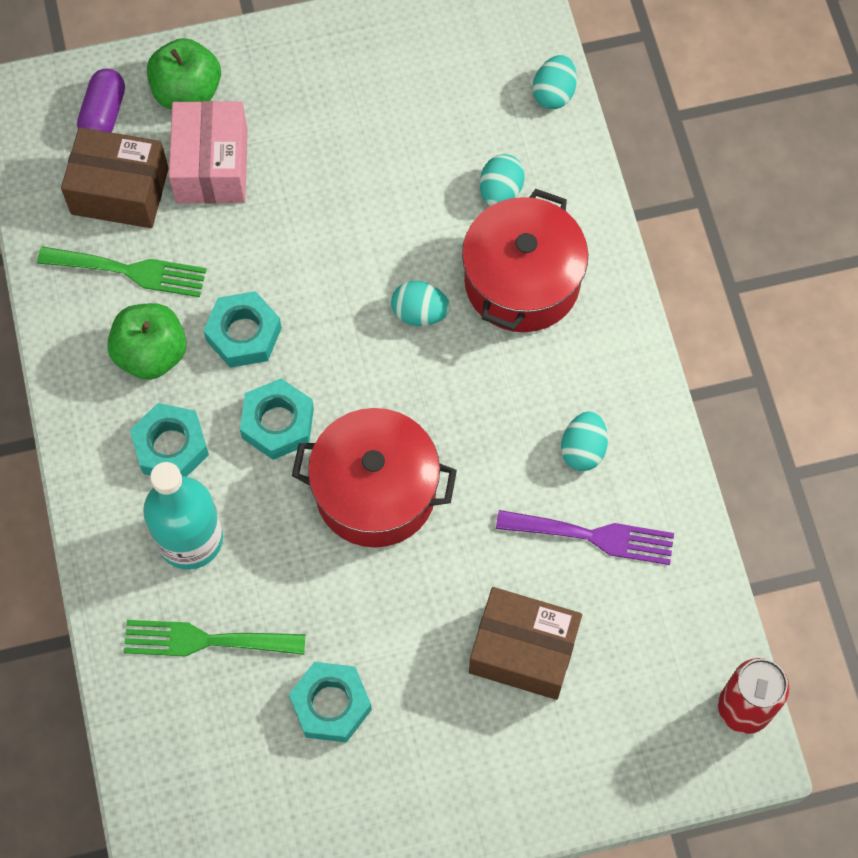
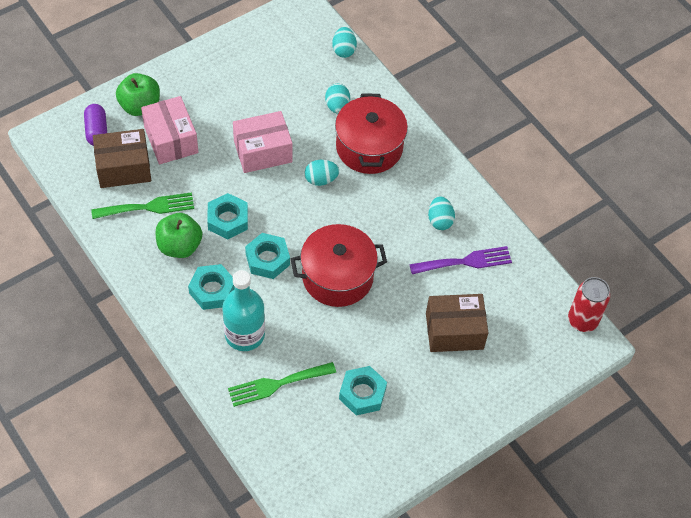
camera: 25 degrees left, 10 degrees down
(347, 233) = (263, 151): none -> pink box

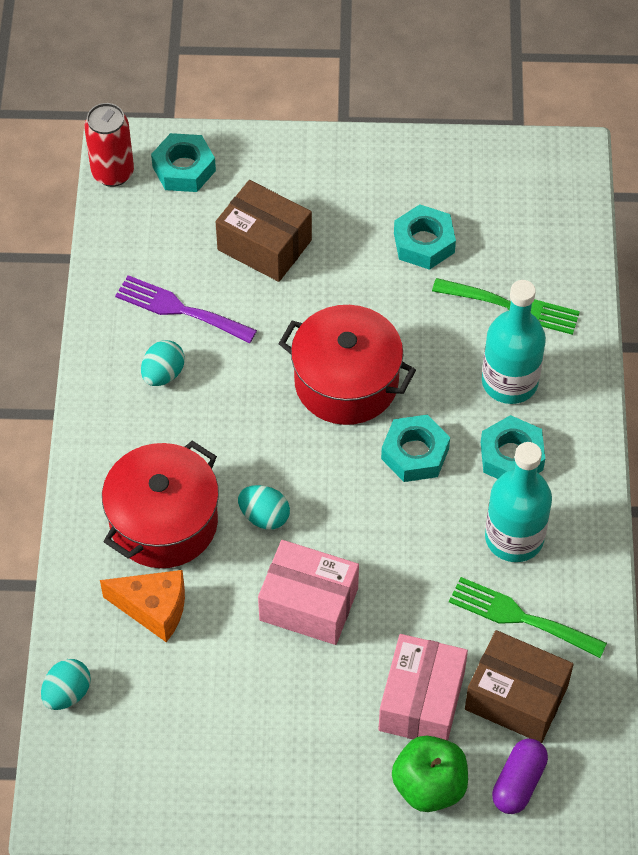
camera: 140 degrees left, 0 degrees up
(179, 246) = (514, 537): green apple -> turquoise bottle
(228, 220) = (427, 535): turquoise nut -> turquoise nut (184, 169)
(337, 106) = (153, 609): turquoise egg -> orange cheese

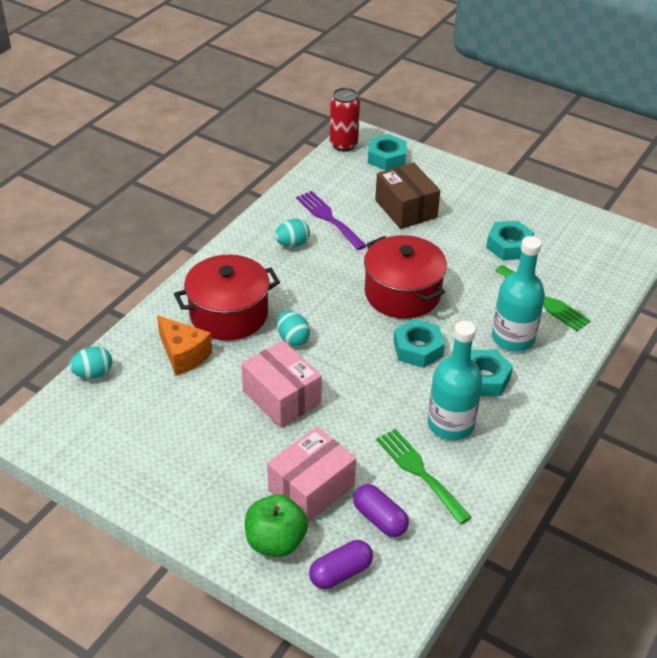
camera: 30 degrees right, 15 degrees down
(516, 698) = (380, 519): brown box -> purple capsule

